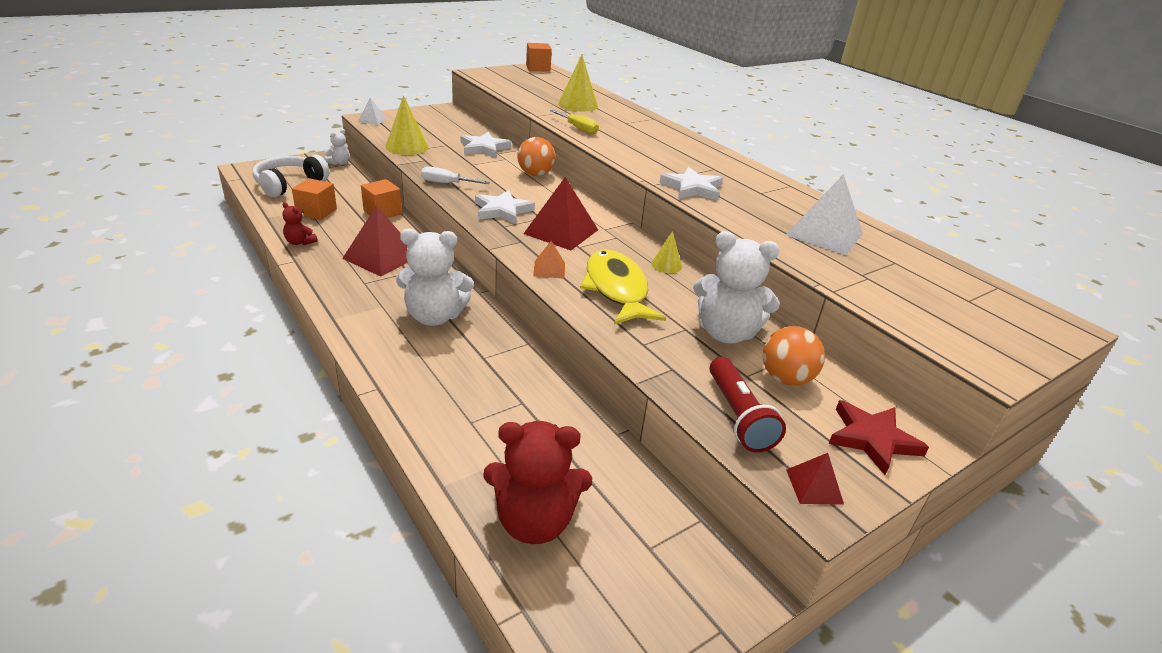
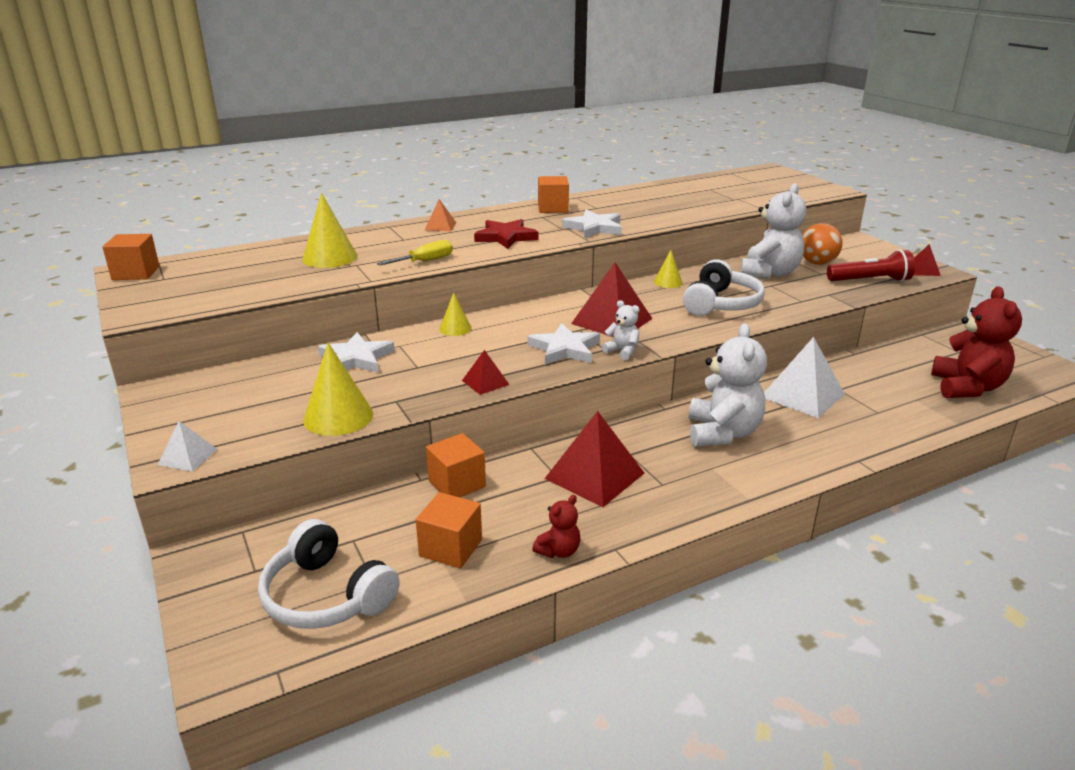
camera: 80 degrees left, 5 degrees down
(339, 163) = (235, 546): white teddy bear -> white teddy bear (622, 351)
(447, 183) = (485, 382): white screwdriver -> red pyramid
(535, 174) = (455, 328): orange ball -> yellow cone
(549, 269) = (695, 329): orange pyramid -> orange pyramid (440, 226)
(617, 289) = (721, 304): yellow fish -> white headphones
(743, 173) = (553, 208): none -> orange cube
(824, 234) = (672, 199): white pyramid -> white pyramid (802, 395)
(872, 439) = (866, 251): red star -> red star (505, 237)

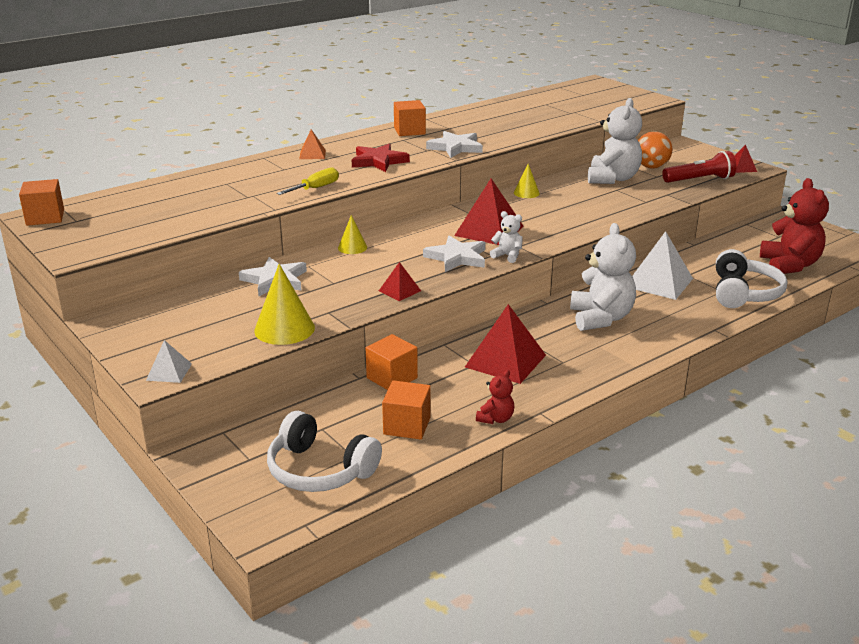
camera: 10 degrees left, 0 degrees up
(330, 257) = (224, 190): yellow cone -> none
(721, 304) = (578, 209): white headphones -> white headphones (743, 293)

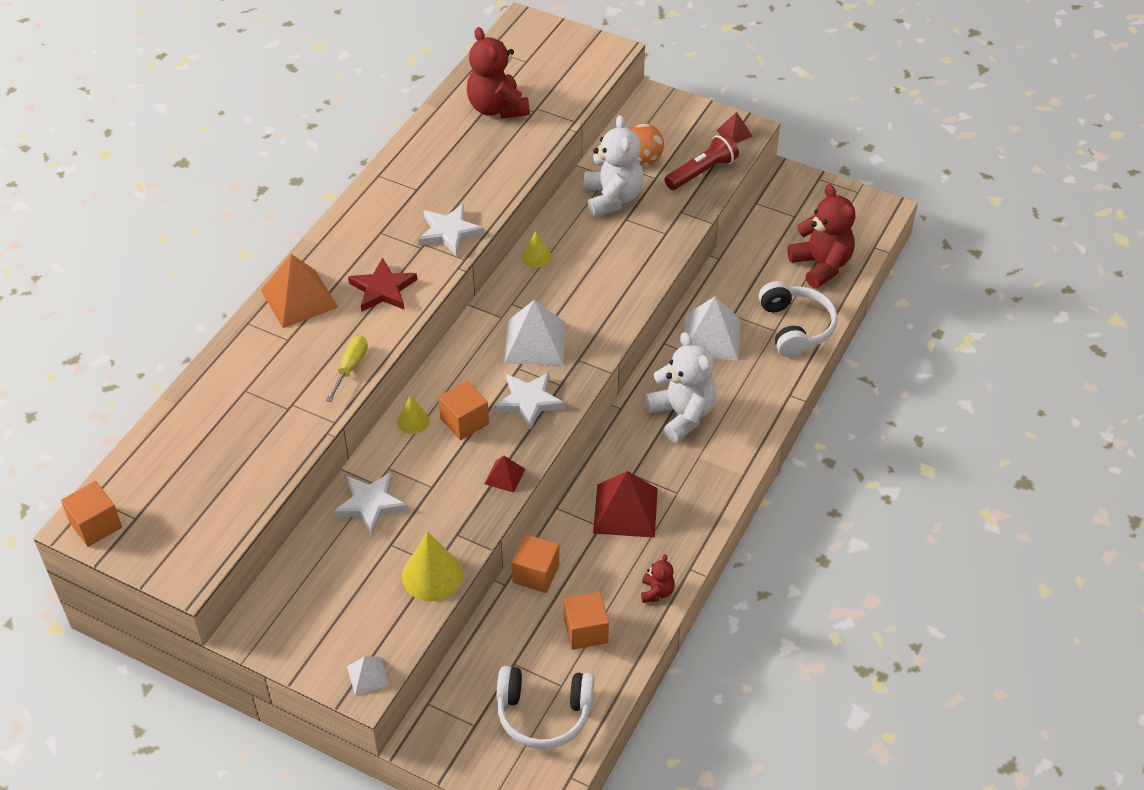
camera: 25 degrees left, 20 degrees up
(312, 154) = (299, 298): orange pyramid -> orange pyramid, size x1.96
(409, 131) = (376, 210): orange cube -> orange cube (464, 421)
(489, 231) = (535, 342): red pyramid -> white pyramid
(507, 256) = (576, 381): white teddy bear -> none
(543, 108) = (497, 108): none -> red teddy bear

